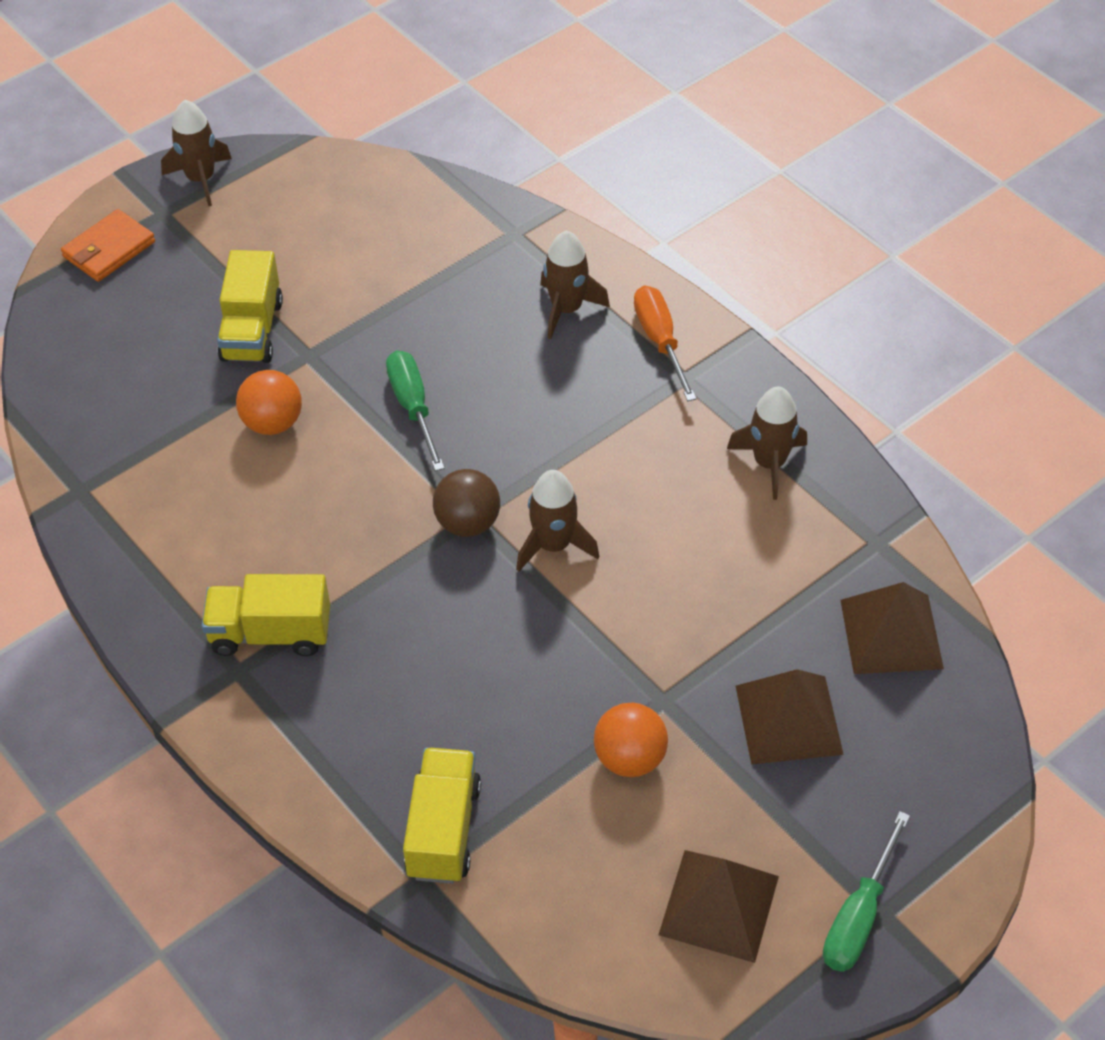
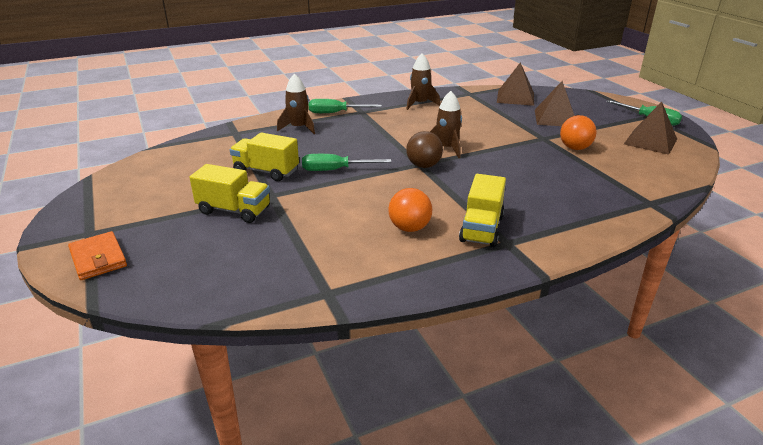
camera: 75 degrees left, 20 degrees down
(200, 179) = (76, 215): brown rocket -> none
(272, 423) = (317, 211): orange ball -> orange ball (409, 228)
(443, 830) = (619, 194): yellow truck -> yellow truck (266, 171)
(660, 341) = (336, 113): orange screwdriver -> green screwdriver

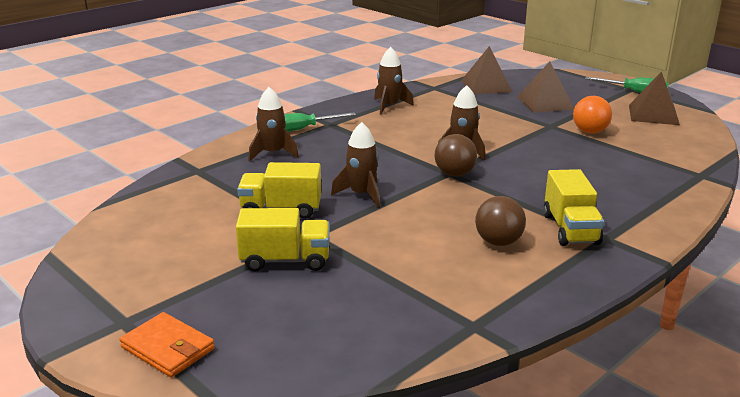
camera: 20 degrees left, 5 degrees down
(335, 170) = (361, 195): green screwdriver -> brown rocket
(409, 228) = (498, 242): orange ball -> brown ball

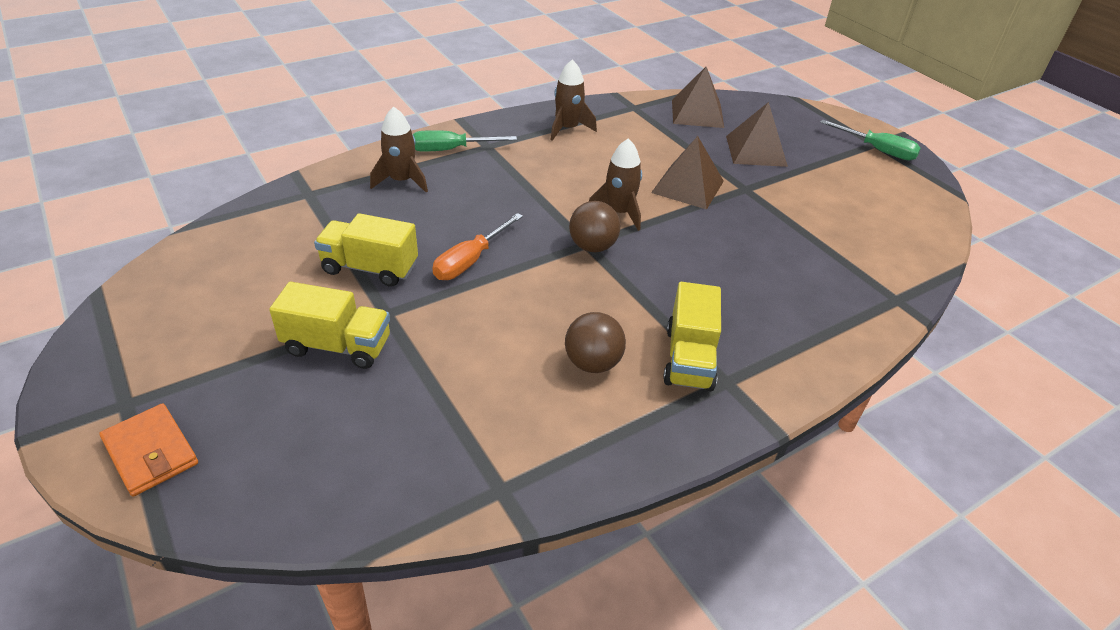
camera: 10 degrees right, 15 degrees up
(361, 195) = (470, 261): brown rocket -> orange screwdriver
(589, 132) = (789, 205): orange ball -> none
(653, 114) = (883, 190): brown pyramid -> brown pyramid (688, 187)

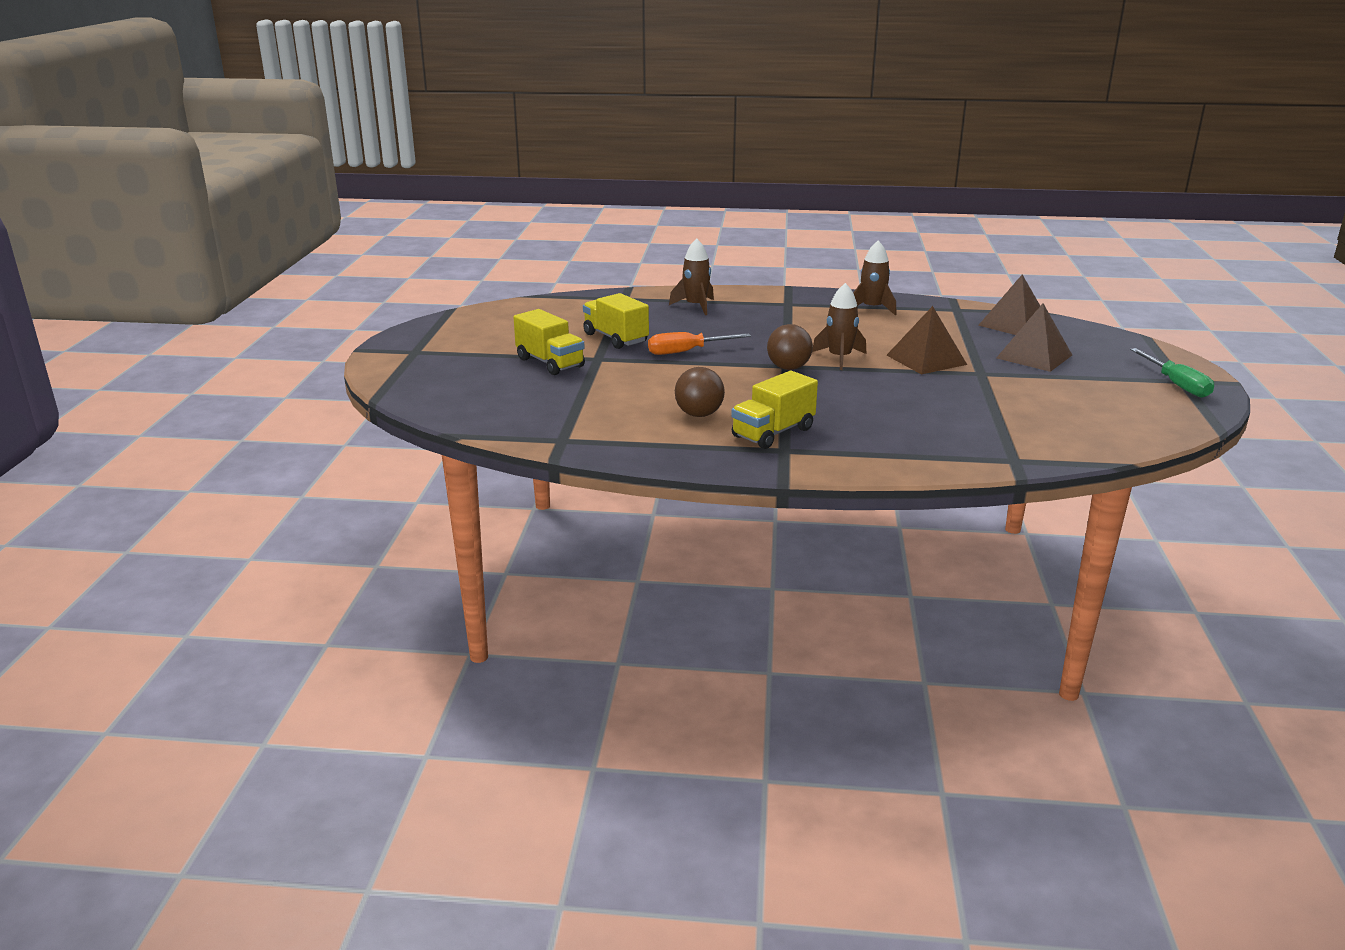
camera: 40 degrees right, 15 degrees down
(151, 452) = (405, 370): orange wallet -> none
(451, 150) = (756, 299): green screwdriver -> none

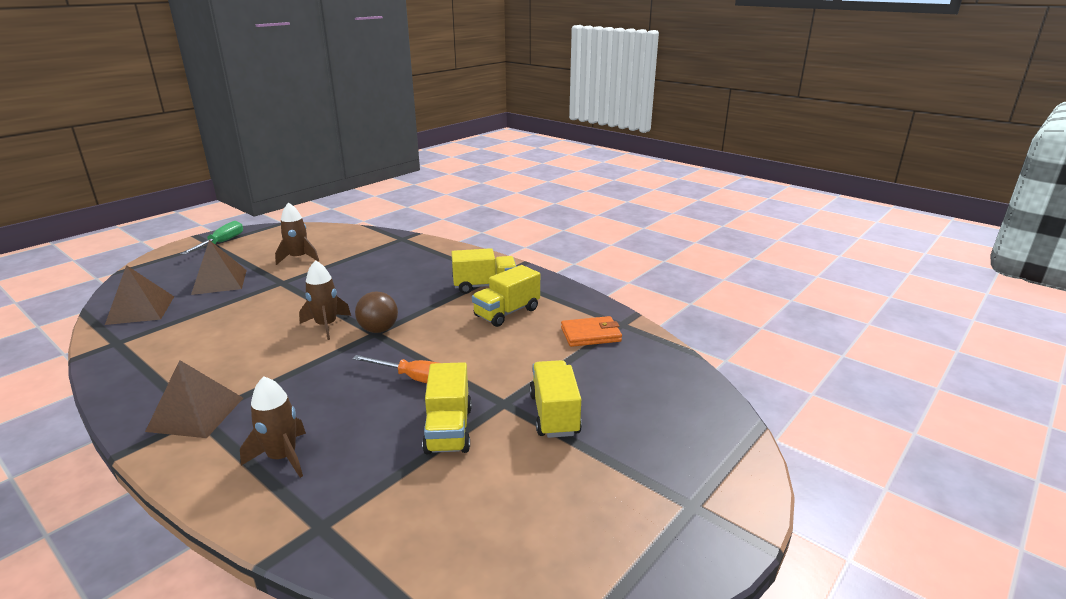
camera: 145 degrees left, 0 degrees up
(584, 420) = (591, 334): none -> orange wallet
(699, 414) = (507, 313): brown ball -> yellow truck
(872, 308) = (162, 372): brown rocket -> brown rocket (298, 258)
(926, 360) = (281, 303): brown pyramid -> brown pyramid (196, 414)

